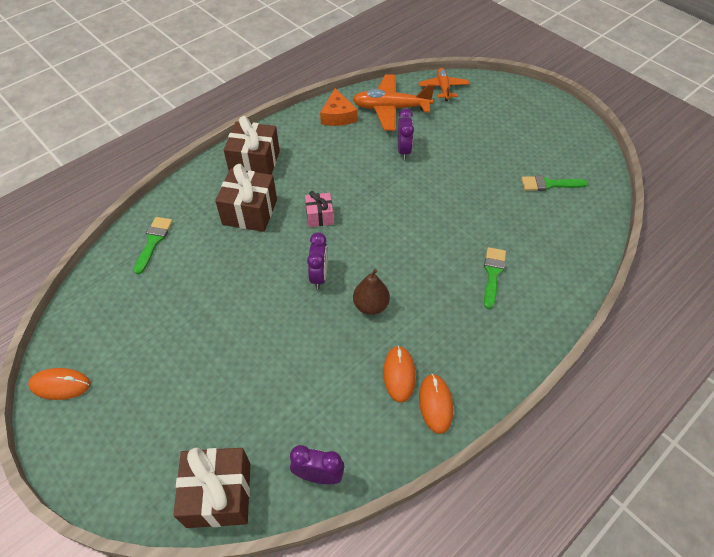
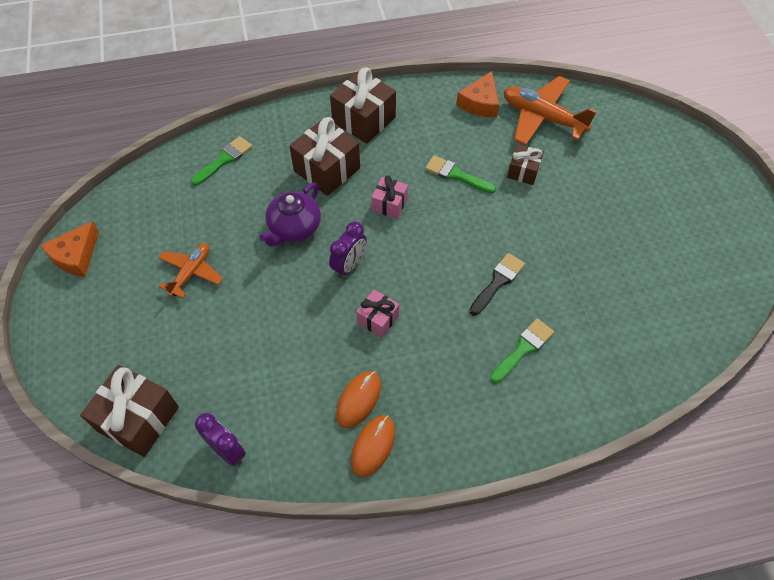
camera: 30 degrees right, 5 degrees up
(60, 385) = (76, 256): orange mouse -> orange cheese
(253, 268) = (294, 228): none -> purple teapot
(371, 305) = (378, 319): brown pear -> pink gift
(403, 150) = (523, 171): purple clock -> brown gift
(441, 235) = (498, 282): none -> black brush
(443, 88) = (619, 117): orange plane -> orange plane (191, 272)
(549, 184) = (660, 282): green brush -> green brush (456, 175)

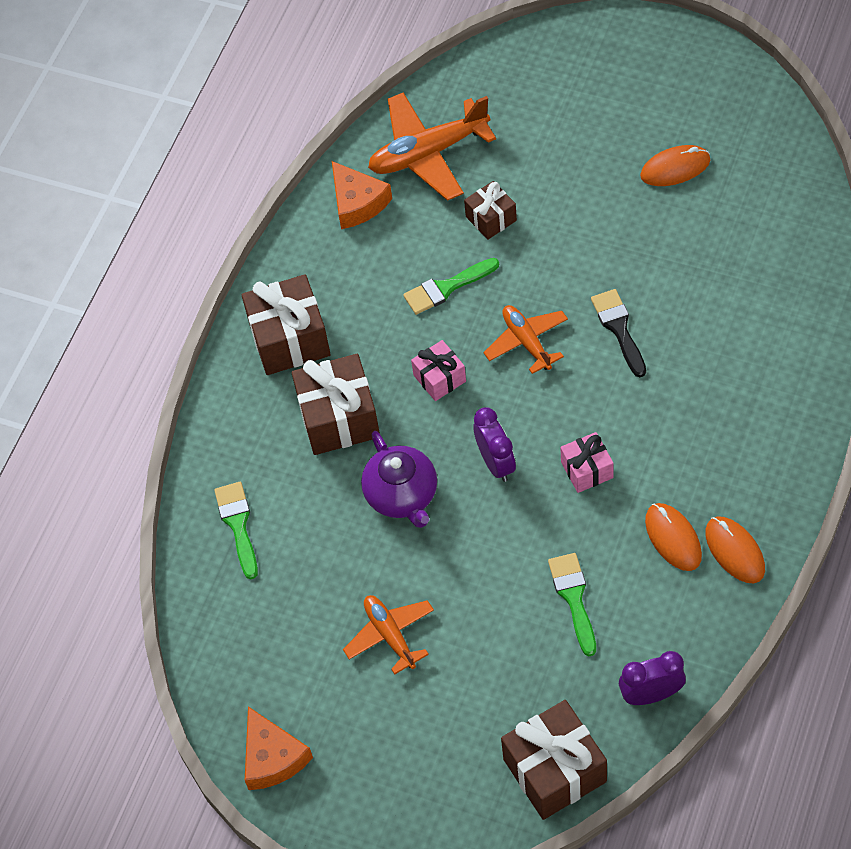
camera: 50 degrees left, 0 degrees up
(449, 236) = (526, 342): none -> orange plane
(523, 349) = (714, 352): green brush -> green brush (573, 598)
(646, 250) = (675, 168): none -> orange mouse

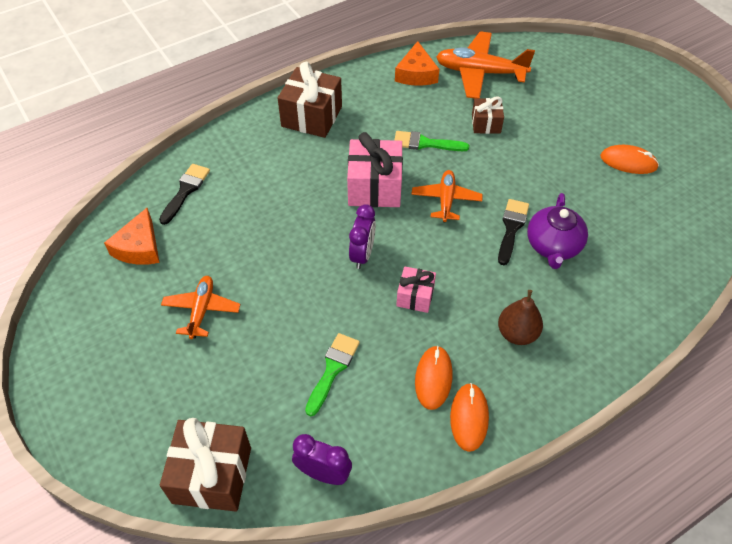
camera: 30 degrees right, 5 degrees down
(238, 524) = (185, 191): green brush -> black brush
(272, 757) = (64, 331): orange cheese -> orange cheese (139, 247)
(338, 418) = (297, 172): brown gift -> none
(402, 495) = (290, 236): purple teapot -> purple teapot (553, 246)
(439, 378) = (374, 187): pink gift -> pink gift, size x1.77
(713, 439) = (517, 333): none -> brown pear

